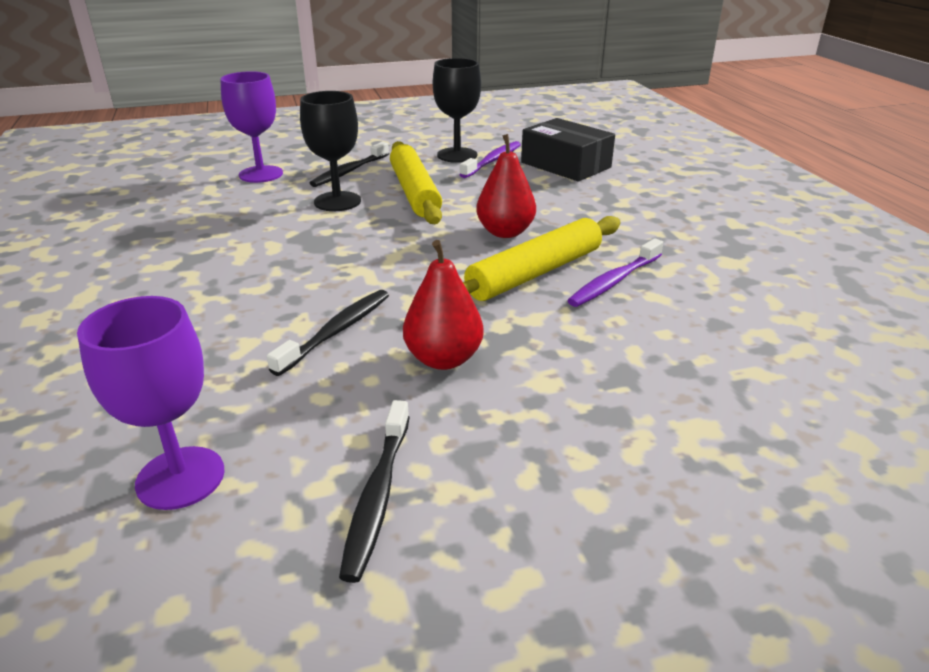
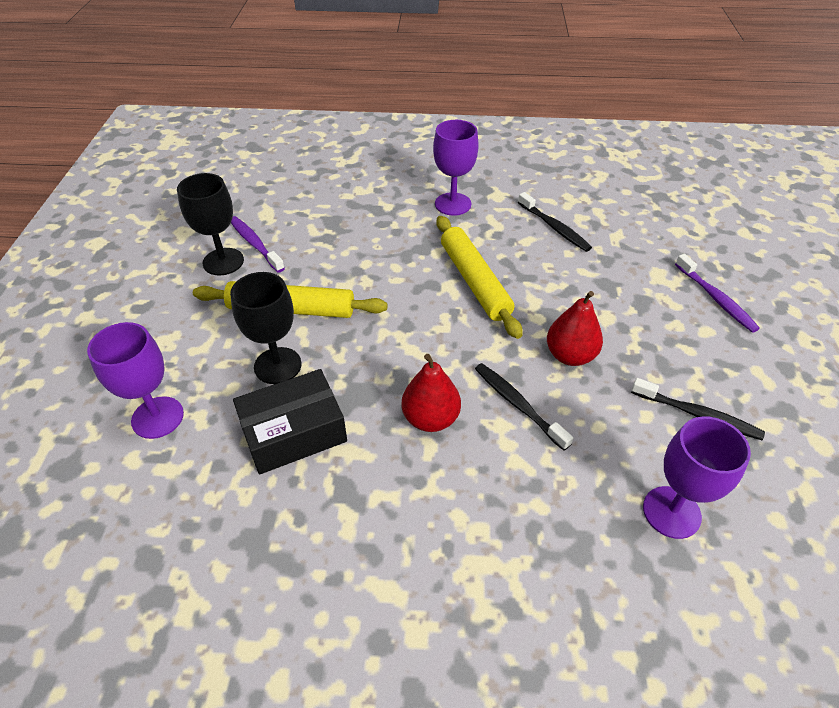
camera: 70 degrees left, 15 degrees up
(349, 171) = (206, 344): black toothbrush -> black toothbrush (554, 227)
(505, 232) = (403, 277): red pear -> red pear (430, 418)
(565, 165) = (296, 208): black box -> black box (294, 432)
(614, 281) = (501, 250): purple toothbrush -> purple toothbrush (716, 299)
(673, 237) = (453, 204): none -> purple goblet

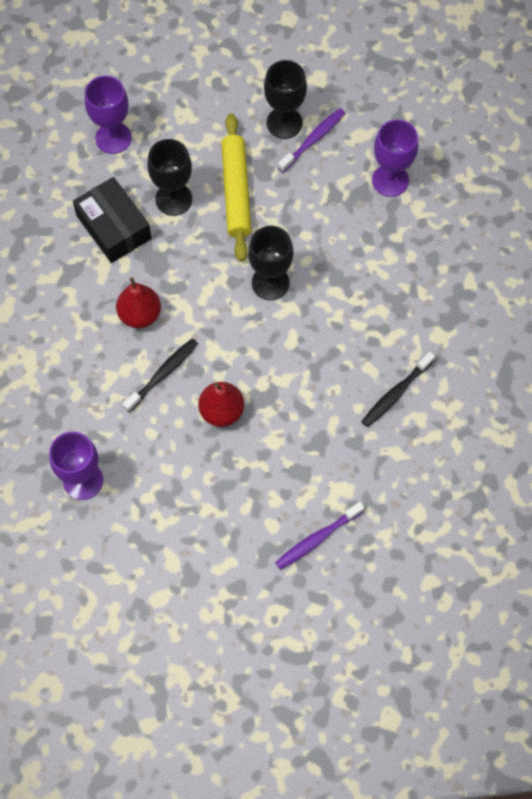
camera: 80 degrees right, 20 degrees up
(415, 296) = (270, 283): none -> black goblet
(453, 204) = (413, 295): purple goblet -> purple goblet (390, 180)
(474, 281) = (299, 328): yellow rolling pin -> none
(697, 415) = (174, 507): black toothbrush -> none

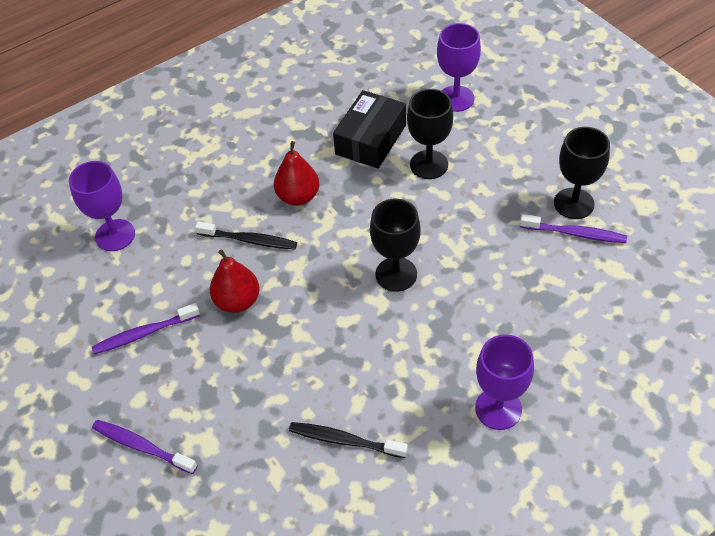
camera: 65 degrees right, 15 degrees down
(209, 496) = (144, 333): none -> purple toothbrush
(236, 192) = (471, 203): yellow rolling pin -> none
(390, 180) = (584, 317): purple goblet -> purple goblet (498, 408)

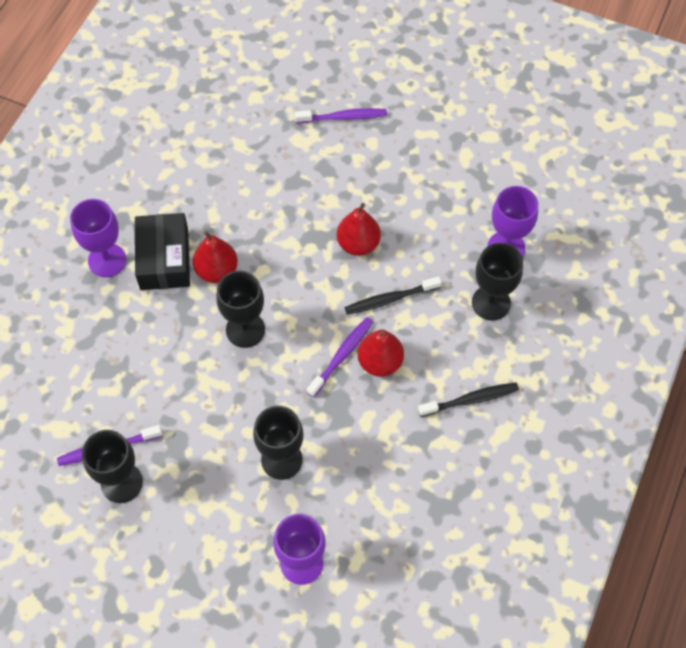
camera: 145 degrees right, 10 degrees up
(144, 333) = (409, 186): purple toothbrush -> purple toothbrush (342, 356)
(170, 199) = (491, 303): none -> black goblet
(344, 440) = (206, 186): black toothbrush -> black toothbrush (470, 400)
(371, 139) = (356, 462): black box -> black box (164, 259)
(389, 341) = (217, 270): none -> red pear

